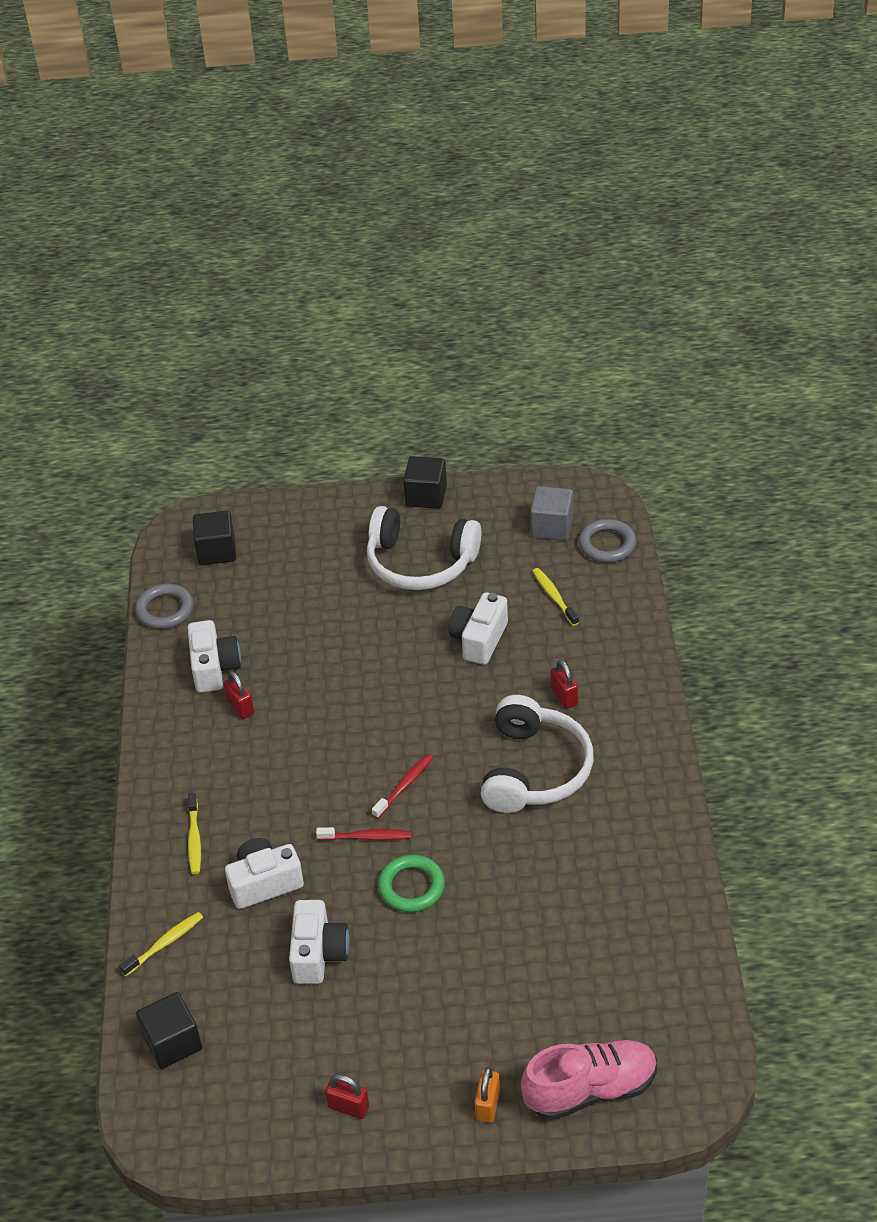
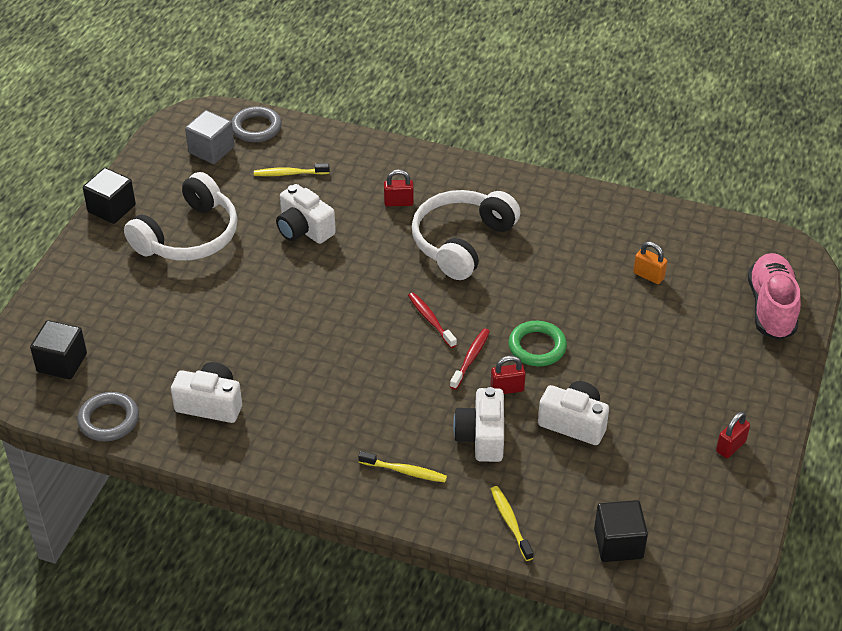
camera: 70 degrees left, 0 degrees up
(240, 707) = (271, 399): red padlock -> red padlock (507, 389)
(488, 1105) = (761, 366): orange padlock -> orange padlock (648, 276)
(534, 770) = (462, 242): white headphones -> white headphones turned 90 degrees counterclockwise

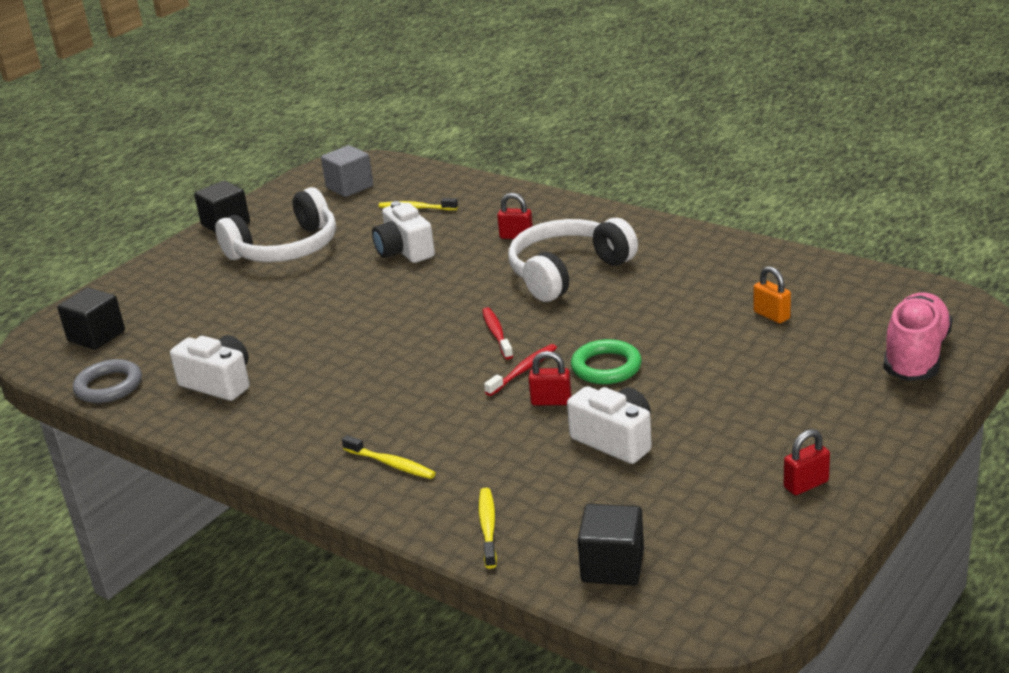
camera: 20 degrees right, 15 degrees down
(256, 128) = (404, 173): grey ring -> none
(482, 437) = (498, 442): white camera -> none

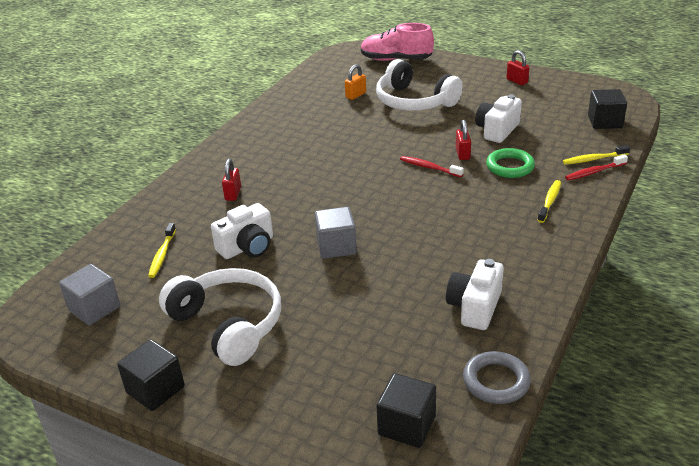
camera: 100 degrees left, 5 degrees up
(376, 301) = (336, 247): none -> grey cube
(497, 334) = (383, 183): red toothbrush -> red toothbrush (594, 172)
(567, 272) = (295, 165): white headphones -> white headphones (414, 101)
(606, 367) = (420, 140): green ring -> green ring (510, 166)

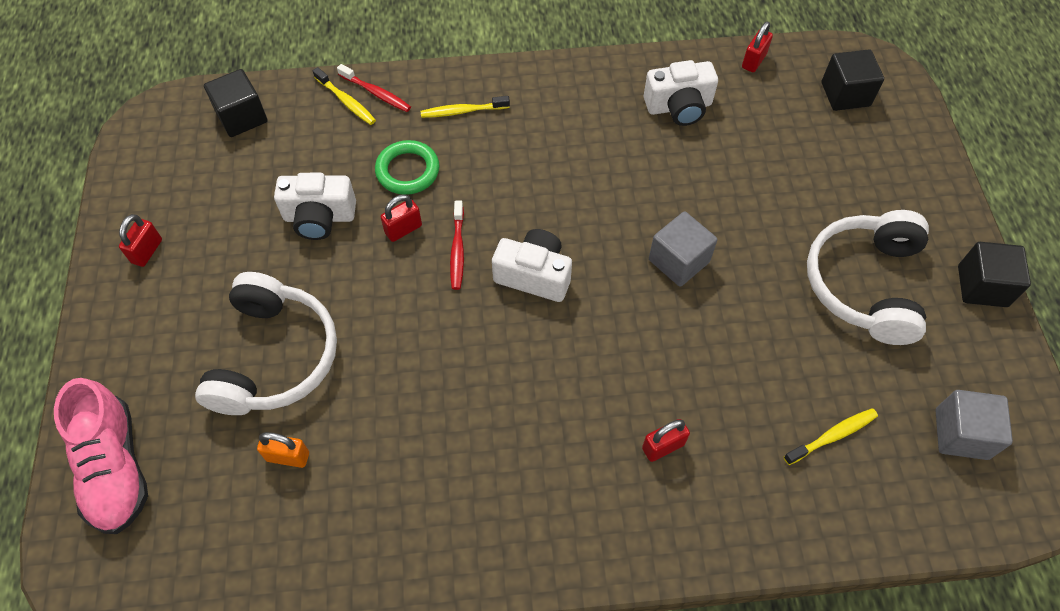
camera: 125 degrees left, 25 degrees up
(247, 247) = (747, 350): white camera -> white camera (534, 275)
(496, 381) = (753, 61): grey ring -> red padlock

